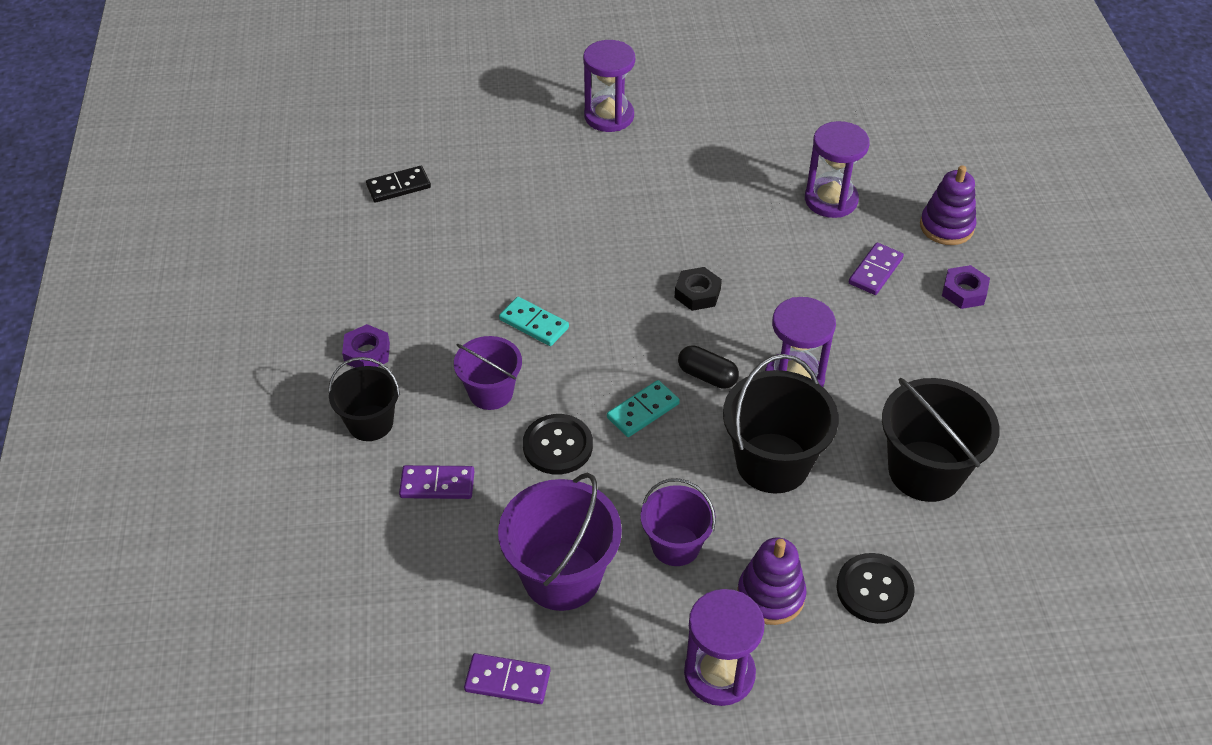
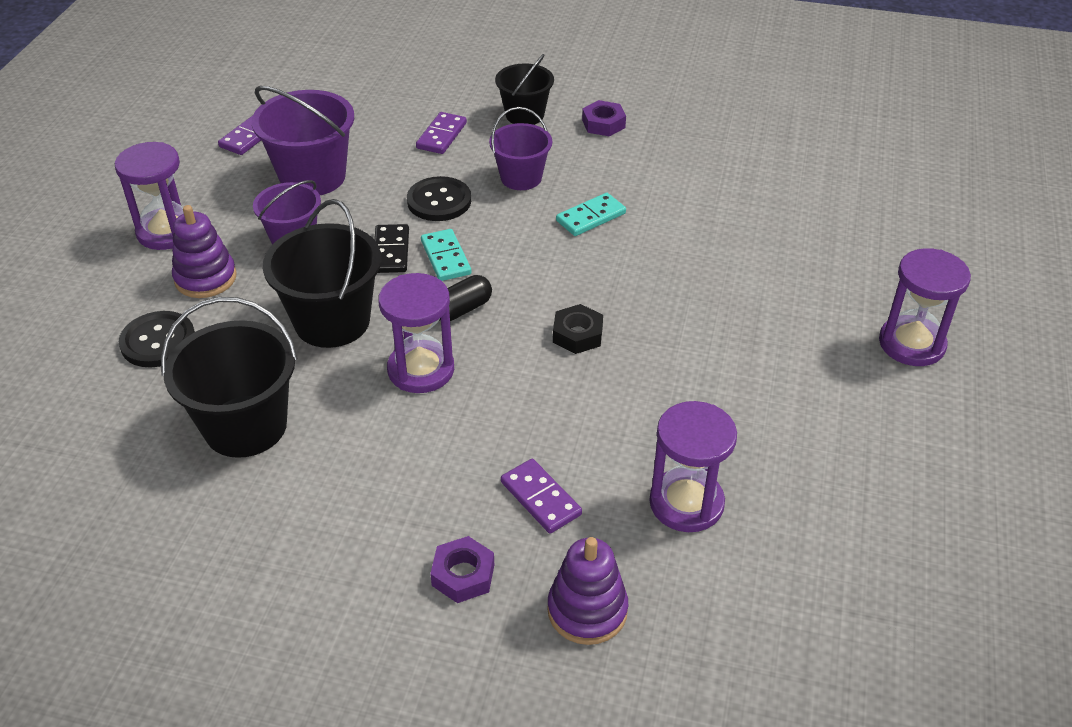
camera: 110 degrees right, 5 degrees down
(398, 186) = (822, 172): black domino -> black domino (391, 251)

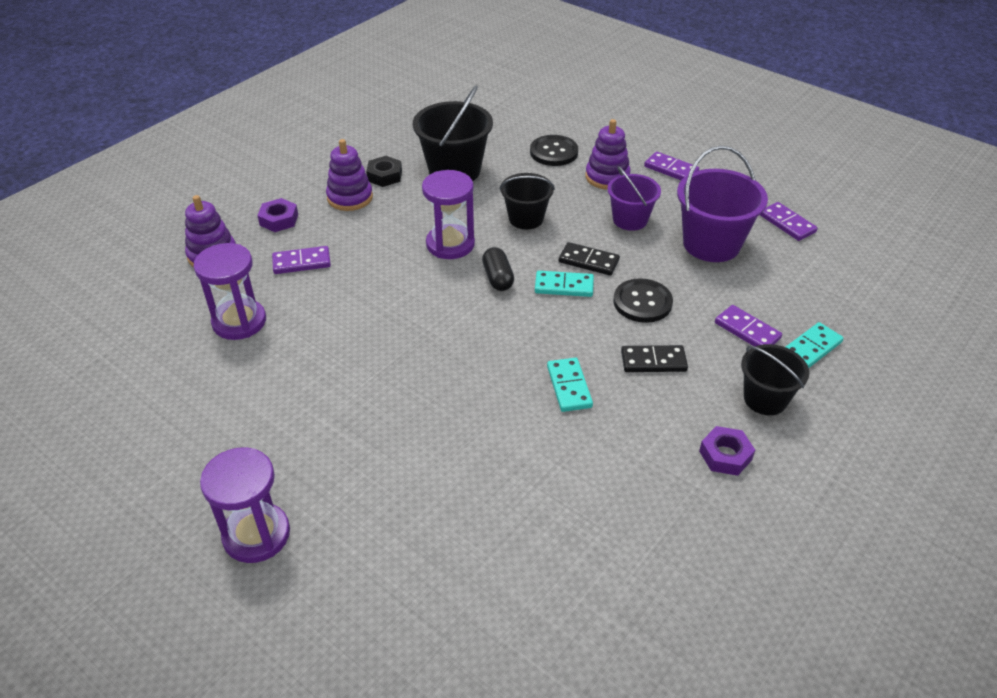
camera: 115 degrees right, 0 degrees up
(166, 232) = (671, 169): purple hourglass -> purple domino
(332, 321) = (526, 218): black bucket -> black bucket, size x0.63
(367, 515) = (350, 198): none -> purple stacking toy
(443, 101) = (811, 348): none -> turquoise domino
(521, 178) = (653, 361): purple bucket -> black domino
(577, 334) = (429, 327): black nut -> black nut (384, 176)

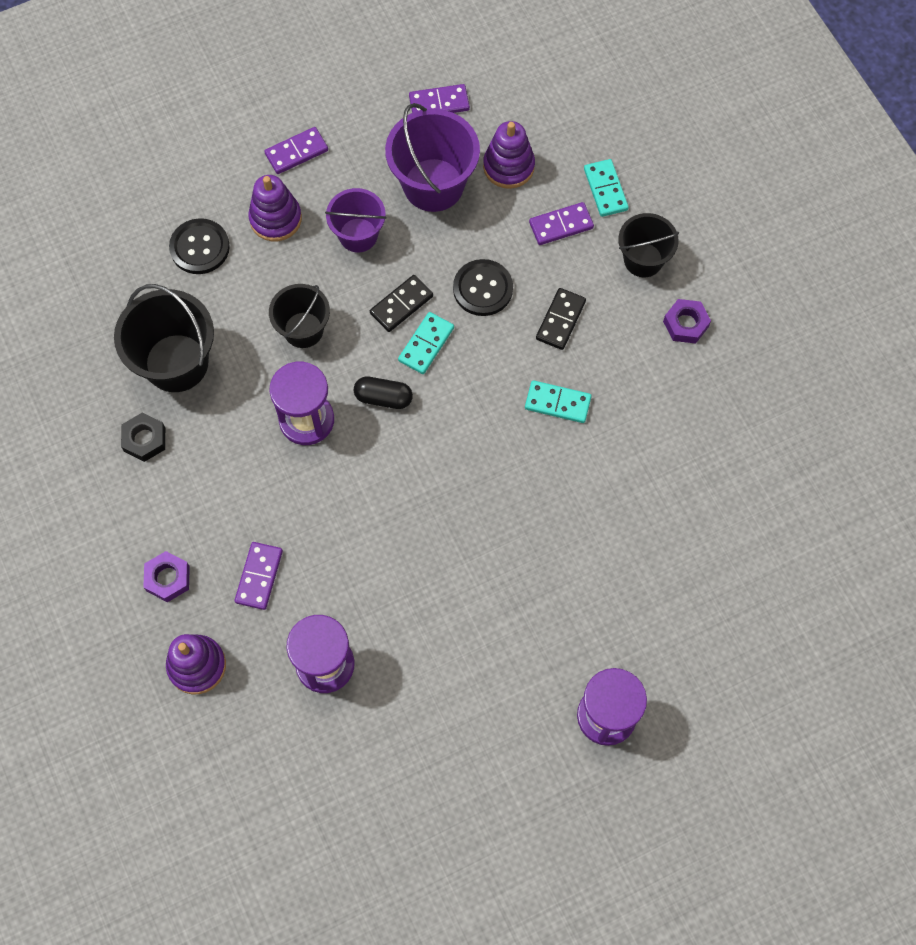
camera: 65 degrees left, 25 degrees up
(350, 198) = (167, 490): purple stacking toy -> purple stacking toy (508, 166)

